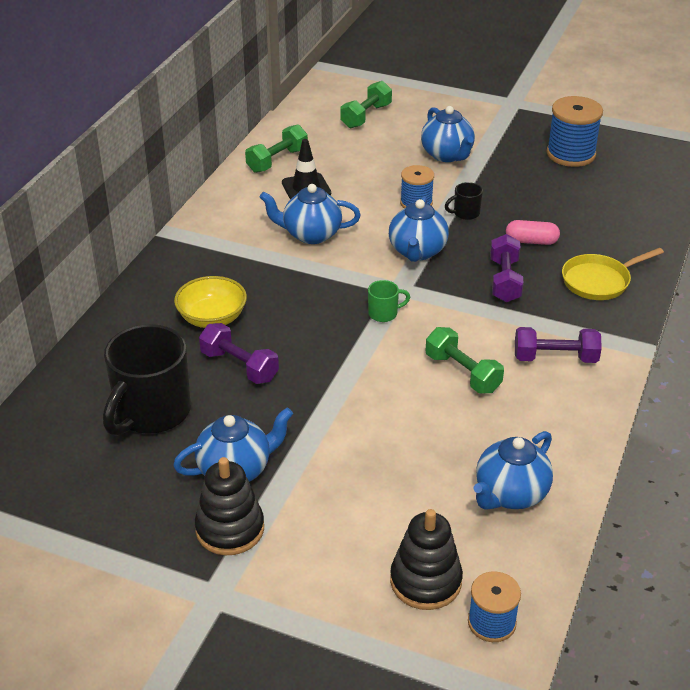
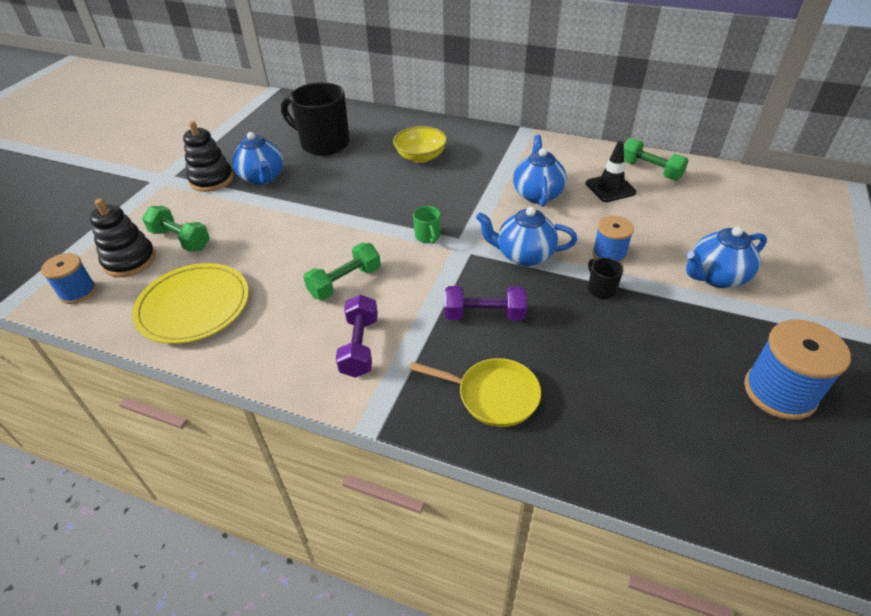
camera: 90 degrees right, 5 degrees up
(239, 366) = (366, 172): purple dumbbell -> none
(366, 116) = (766, 218): green dumbbell -> green dumbbell (180, 239)
(510, 494) = (194, 306): blue teapot -> yellow plate
(531, 241) = (560, 340): pink capsule -> none
(599, 281) = (492, 395): yellow pan -> yellow pan turned 135 degrees clockwise

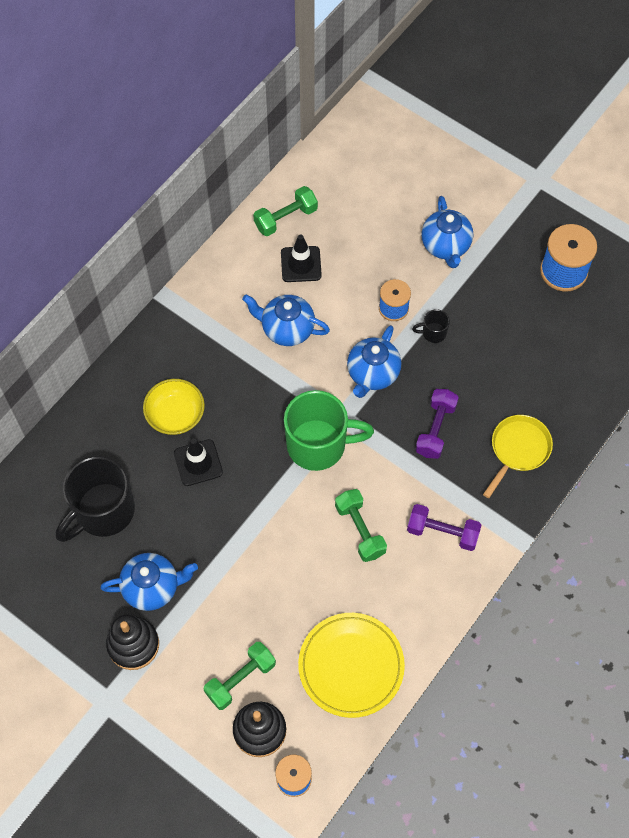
camera: 75 degrees left, 20 degrees up
(382, 176) = (198, 463): none -> black traffic cone
(428, 237) = (318, 445): green mug -> green mug, size x2.34

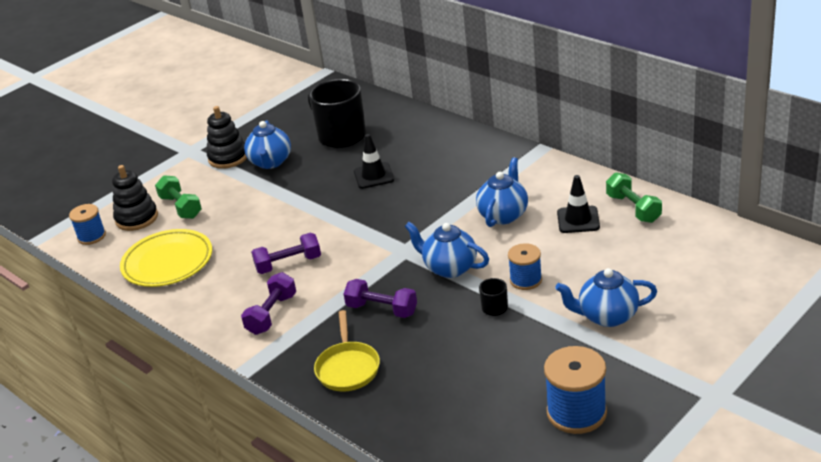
camera: 100 degrees right, 30 degrees down
(175, 415) = (420, 162): yellow bowl -> none
(318, 445) = (378, 238): green mug -> none
(360, 530) = (288, 264): green dumbbell -> purple dumbbell
(518, 450) = (348, 367): yellow pan -> yellow pan turned 45 degrees clockwise

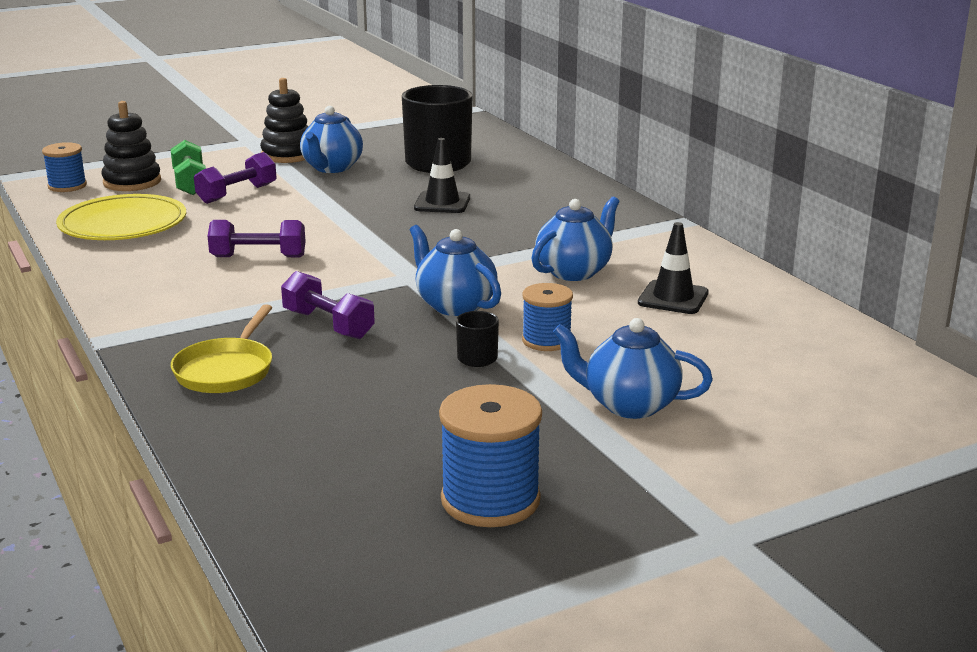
camera: 15 degrees right, 10 degrees down
(272, 314) = (189, 297): purple dumbbell -> purple dumbbell (237, 194)
(633, 208) = (762, 304): green dumbbell -> none

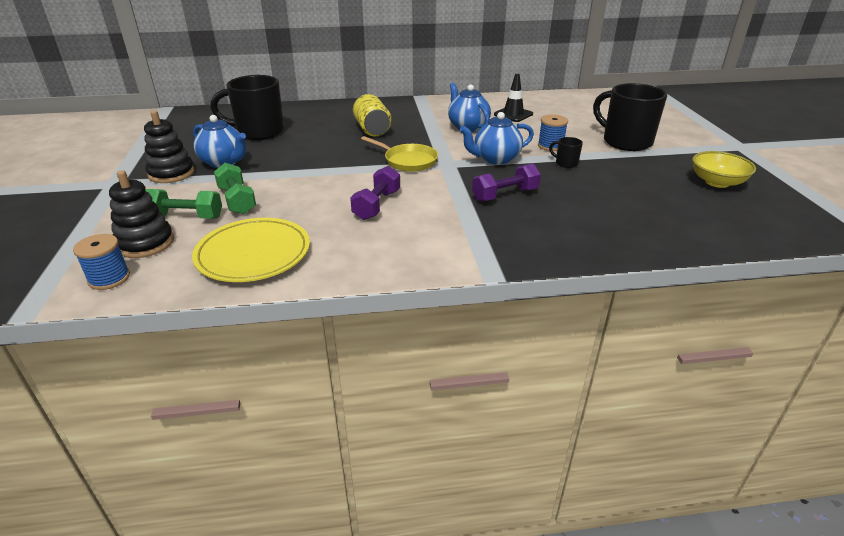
camera: 70 degrees left, 10 degrees up
(226, 370) = (560, 233): yellow pan -> yellow pan (408, 161)
(237, 194) = (237, 200): purple dumbbell -> green dumbbell
(442, 203) = (334, 140): black traffic cone -> none
(490, 500) = (717, 182): blue spool -> yellow bowl
(502, 215) = (372, 129): none -> yellow can
(629, 405) = (625, 141): blue teapot -> black mug

